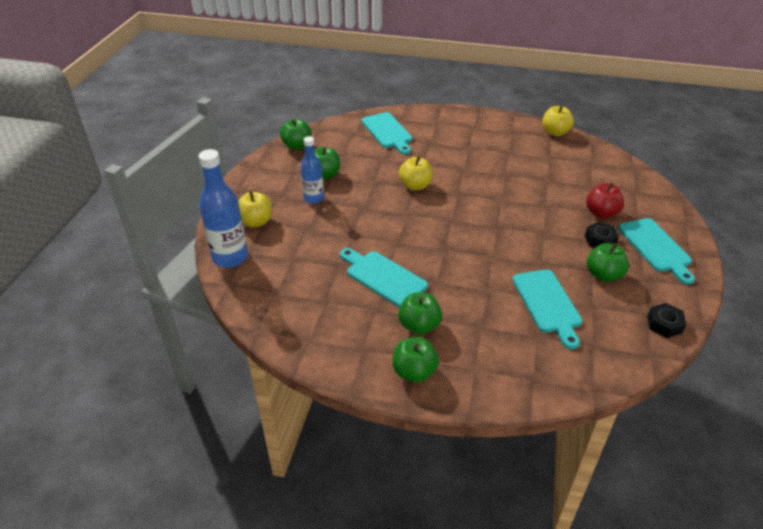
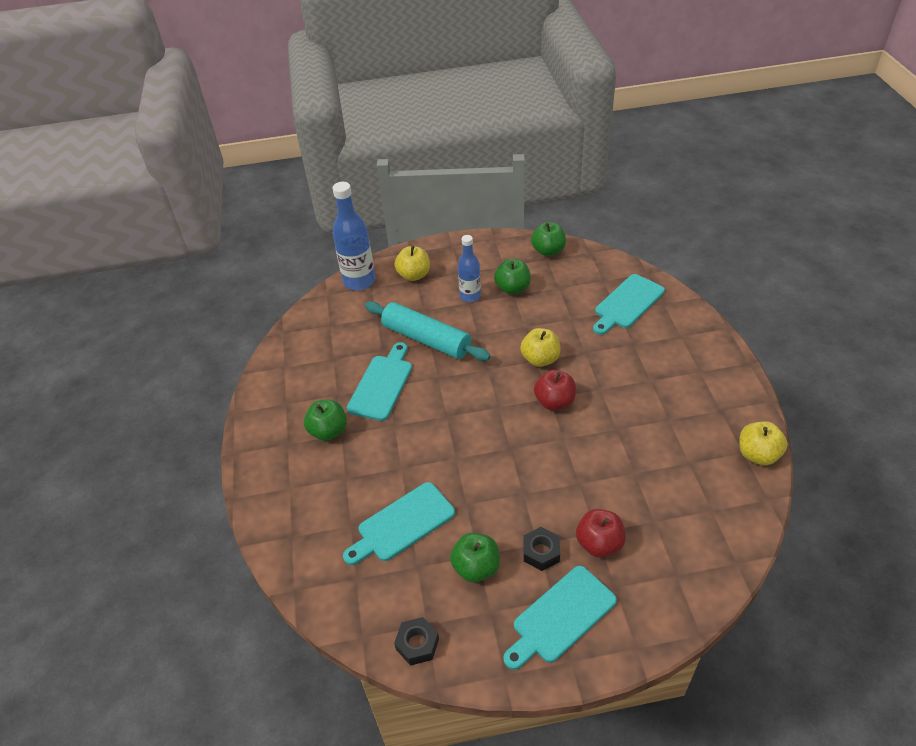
camera: 70 degrees right, 5 degrees up
(347, 236) = (426, 339): none -> turquoise rolling pin
(414, 372) = (271, 446): green apple -> none
(463, 192) = (554, 402): none -> red apple

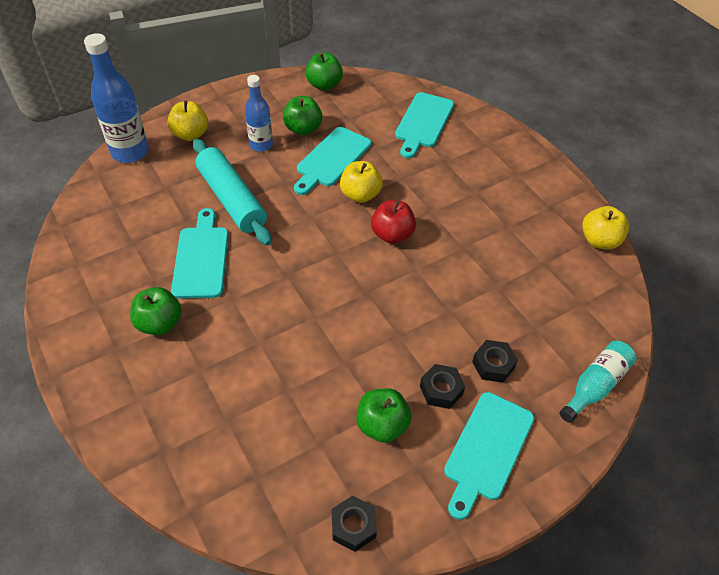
camera: 25 degrees left, 5 degrees up
(402, 524) = (285, 402): turquoise cutting board -> turquoise cutting board (331, 159)
(426, 339) = (232, 199): turquoise rolling pin -> turquoise rolling pin turned 45 degrees clockwise
(599, 543) = (493, 365): red apple -> black nut
(691, 590) = (595, 385): none -> turquoise bottle

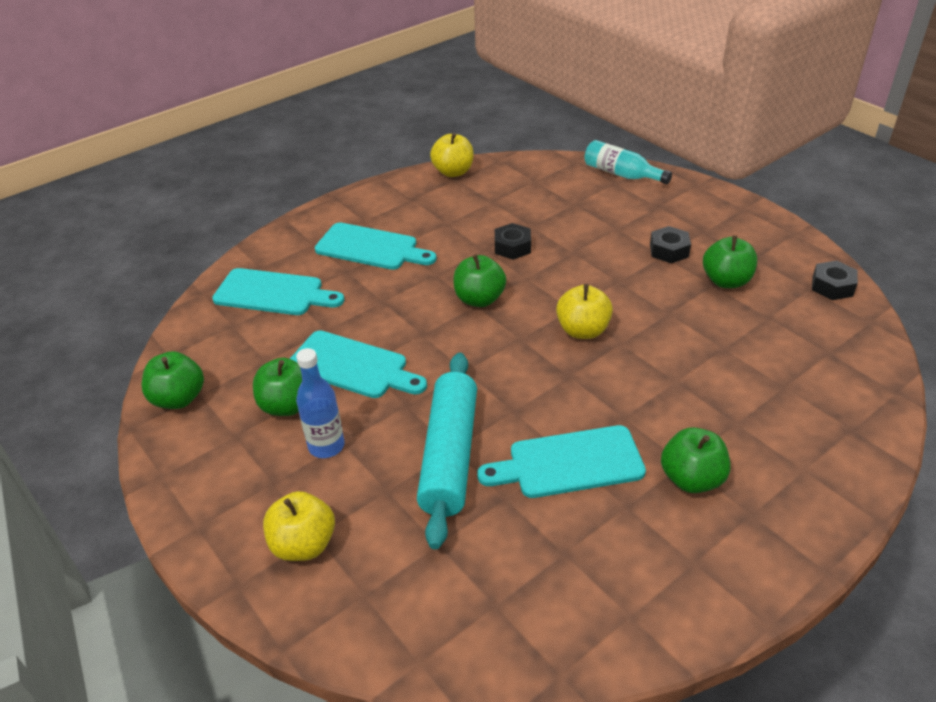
camera: 95 degrees left, 10 degrees down
(130, 152) = (356, 625): blue bottle -> none
(232, 199) = (449, 455): turquoise rolling pin -> turquoise rolling pin turned 45 degrees counterclockwise
(360, 195) = (418, 331): yellow apple -> yellow apple (582, 330)
(392, 235) = (479, 299): red apple -> green apple
(487, 449) = (714, 223): turquoise cutting board -> turquoise cutting board (371, 248)
(493, 365) = (626, 224): black nut -> black nut (512, 247)

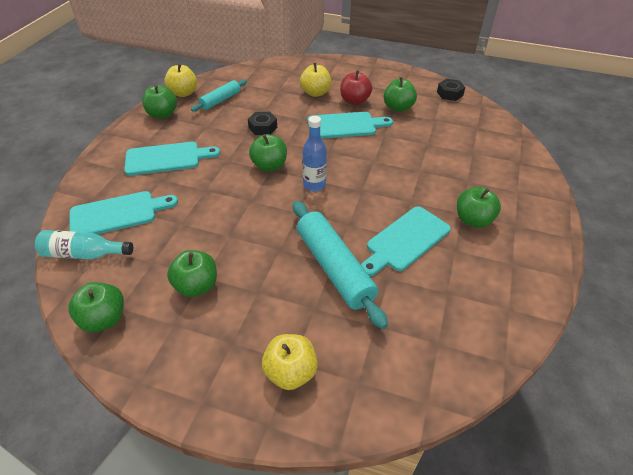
camera: 35 degrees left, 5 degrees up
(326, 446) = (249, 300): blue bottle -> blue bottle (314, 185)
(352, 366) = (221, 240): turquoise cutting board -> turquoise cutting board (345, 126)
(408, 192) = (162, 114): none -> green apple
(490, 195) = (220, 100): none -> turquoise rolling pin
(582, 330) = (347, 162): yellow apple -> yellow apple (315, 93)
(622, 174) = (291, 66): turquoise bottle -> turquoise bottle (84, 254)
(669, 250) = (354, 101): black nut -> red apple

